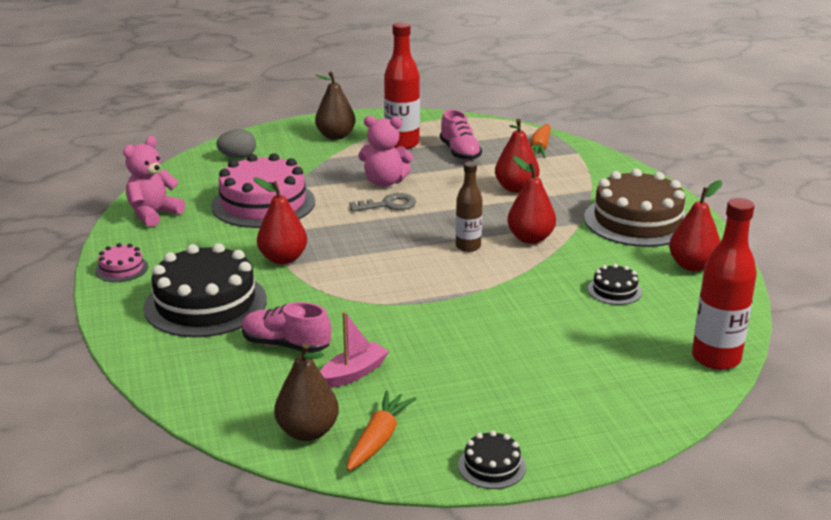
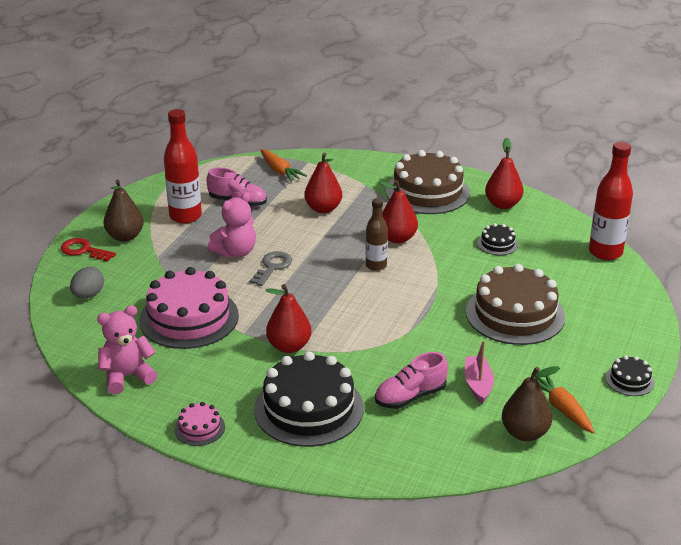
camera: 50 degrees left, 5 degrees up
(153, 214) = (127, 376): pink teddy bear -> pink teddy bear turned 75 degrees clockwise
(293, 131) = (83, 250): none -> red key
(505, 348) = (515, 314): none -> brown cake

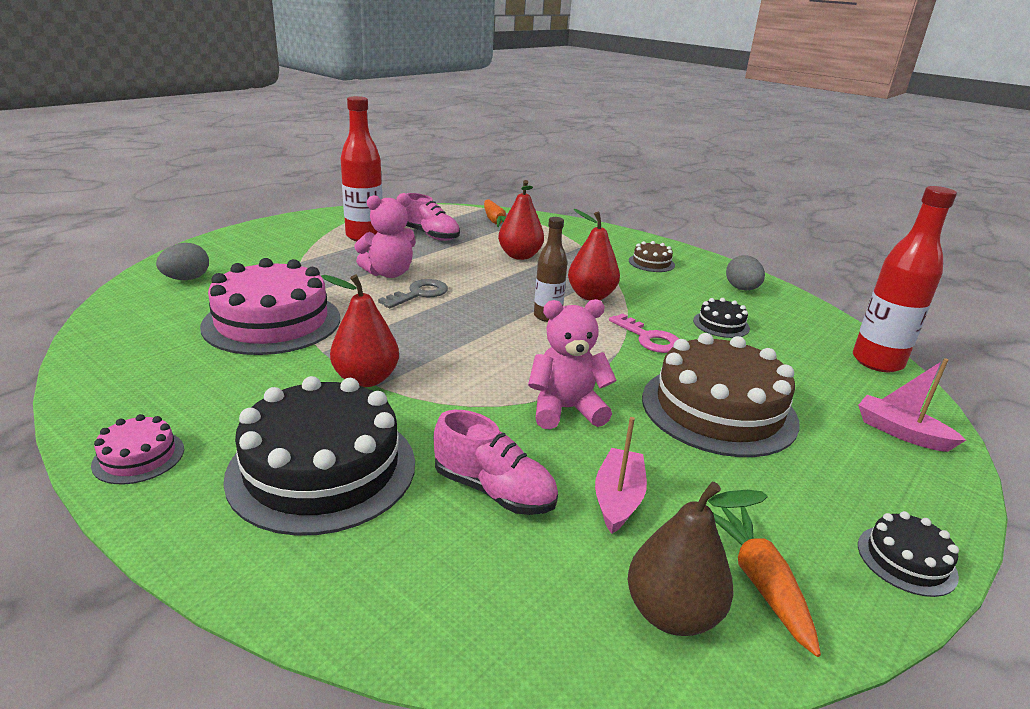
camera: 15 degrees right, 5 degrees down
(83, 250) = (230, 243): red key -> none
(125, 236) = (285, 240): brown pear -> none
(127, 376) = (125, 367): pink teddy bear -> pink teddy bear (566, 409)
(410, 397) = (494, 491): pink shoe -> pink shoe turned 135 degrees counterclockwise
(427, 192) = (651, 263): brown cake -> brown cake, size x0.45
(453, 268) = (649, 338): none -> pink key
(503, 204) = (741, 289): red pear -> grey egg
(623, 304) = (901, 432): none -> pink boat

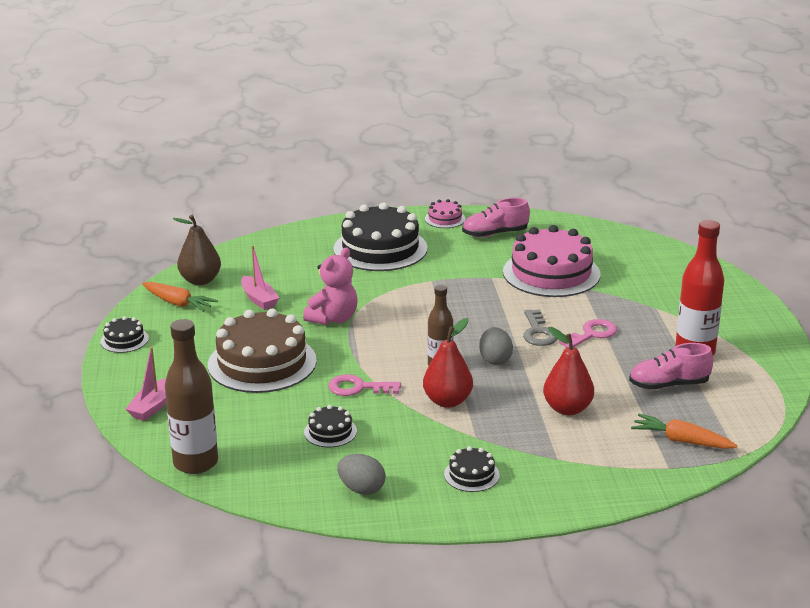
camera: 135 degrees right, 0 degrees up
(187, 279) = (658, 263): grey egg -> grey egg (495, 360)
(366, 379) = (442, 279): red pear -> none
(389, 273) = (592, 334): pink teddy bear -> pink key
(494, 491) = (309, 276): pink shoe -> pink shoe (495, 234)
(651, 263) = (471, 475): brown cake -> black cake
(877, 362) = (195, 463): red bottle -> brown bottle
(901, 432) = (153, 406): pink boat -> pink boat turned 120 degrees clockwise

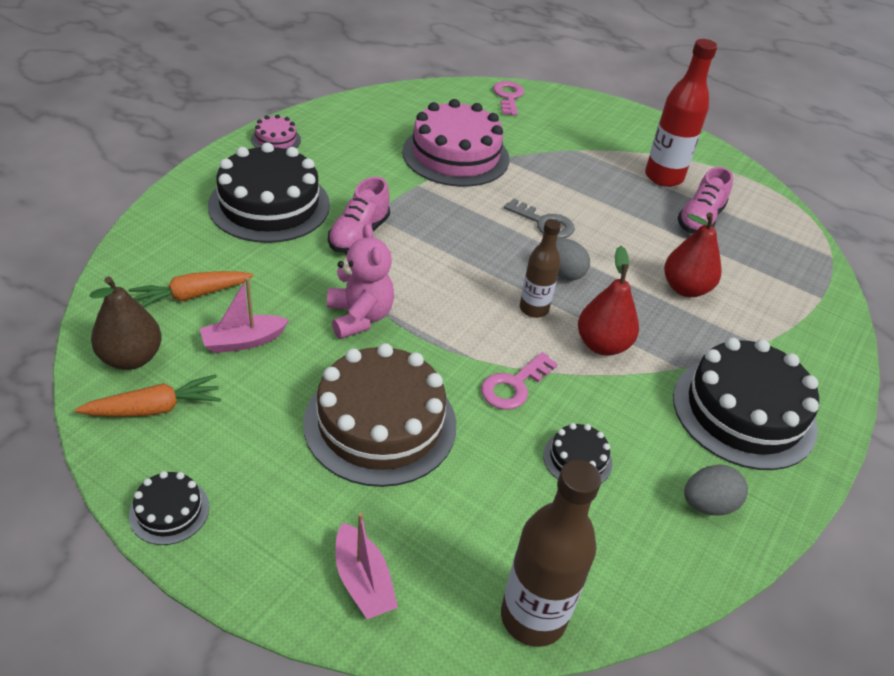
camera: 55 degrees left, 15 degrees up
(259, 299) = (243, 341): pink boat -> pink boat turned 150 degrees clockwise
(471, 475) = (744, 412): black cake -> black cake, size x2.22
(495, 234) = (346, 136): pink shoe -> pink shoe (359, 235)
(592, 334) = (581, 201): pink key -> pink key (508, 97)
(681, 441) = (788, 266): orange carrot -> orange carrot (191, 295)

